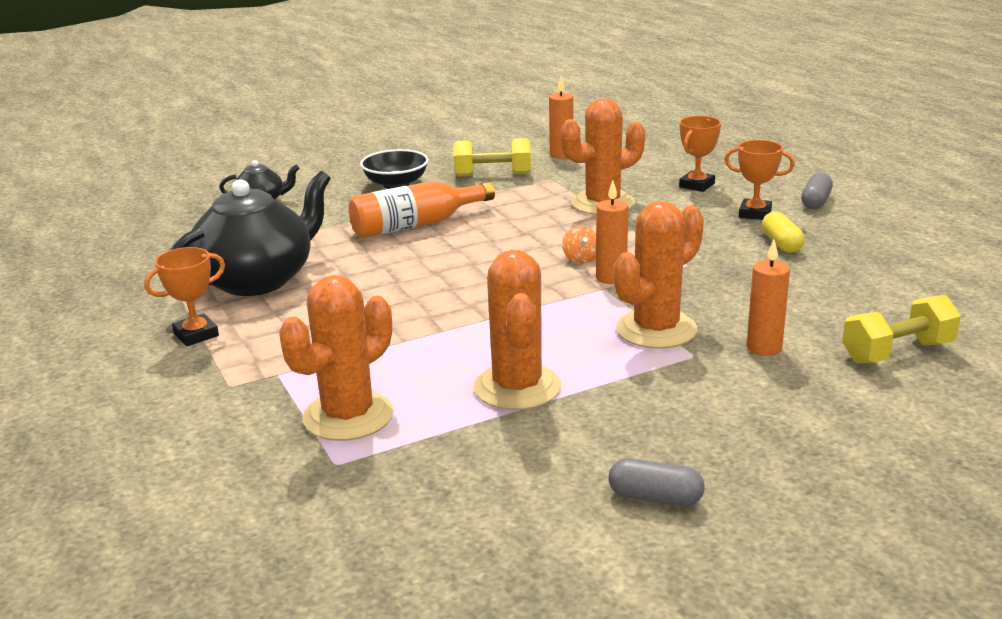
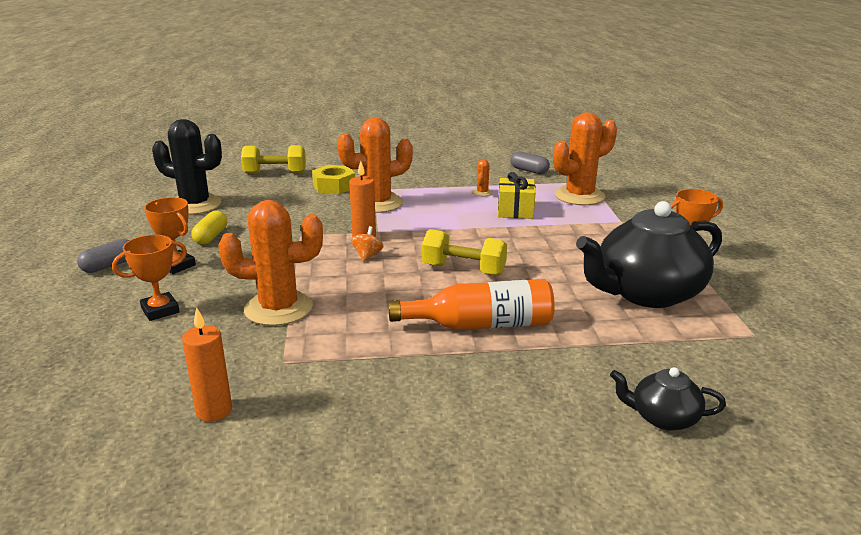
camera: 160 degrees left, 0 degrees up
(396, 184) = (472, 406): black bowl -> none
(443, 360) = (515, 211): none -> yellow gift
(492, 175) = (340, 390): yellow dumbbell -> yellow dumbbell (464, 269)
(517, 387) = (482, 192): orange cactus -> orange cactus, size x0.42
(655, 498) = (455, 153): grey capsule -> grey capsule (529, 171)
(764, 348) = (334, 186): orange candle -> yellow nut
(886, 274) = (195, 205): none -> black cactus

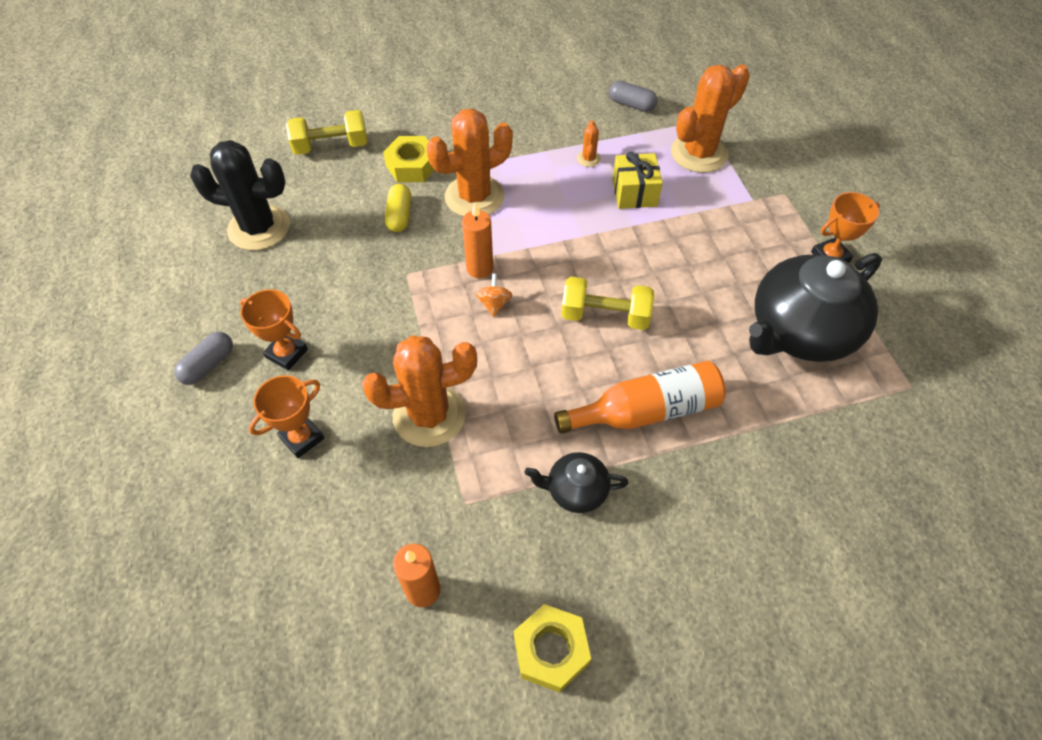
camera: 10 degrees left, 30 degrees up
(211, 237) = (304, 291): yellow capsule -> yellow capsule (399, 216)
(319, 467) = (551, 650): none -> yellow nut
(663, 418) = (843, 527): black teapot -> black teapot (575, 490)

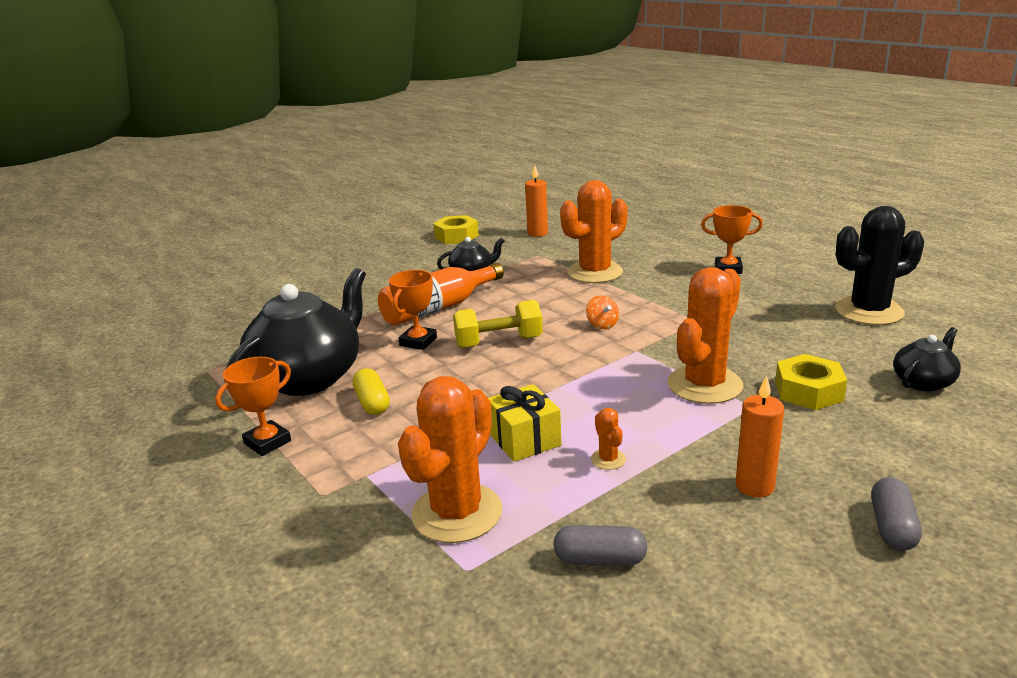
camera: 160 degrees right, 30 degrees down
(208, 365) = (771, 254): grey capsule -> grey capsule (892, 527)
(302, 438) = (666, 249): orange trophy -> orange trophy (418, 341)
(331, 146) = (923, 382): yellow dumbbell -> black teapot
(399, 216) = (759, 351): yellow capsule -> yellow capsule (372, 403)
(479, 268) = (638, 340): orange candle -> orange candle (754, 486)

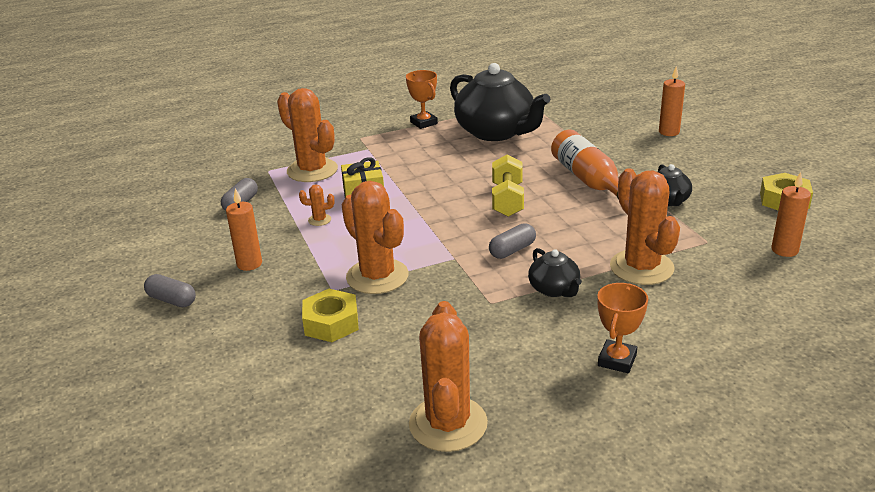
camera: 105 degrees right, 5 degrees up
(317, 284) = (669, 132): none -> orange candle
(372, 403) = (447, 151): yellow capsule -> none
(418, 341) = (528, 169): orange trophy -> none
(602, 325) = (512, 250): orange spinning top -> grey capsule
(869, 311) = (448, 424): black cactus -> orange cactus
(923, 382) = (296, 393): black teapot -> black teapot (554, 289)

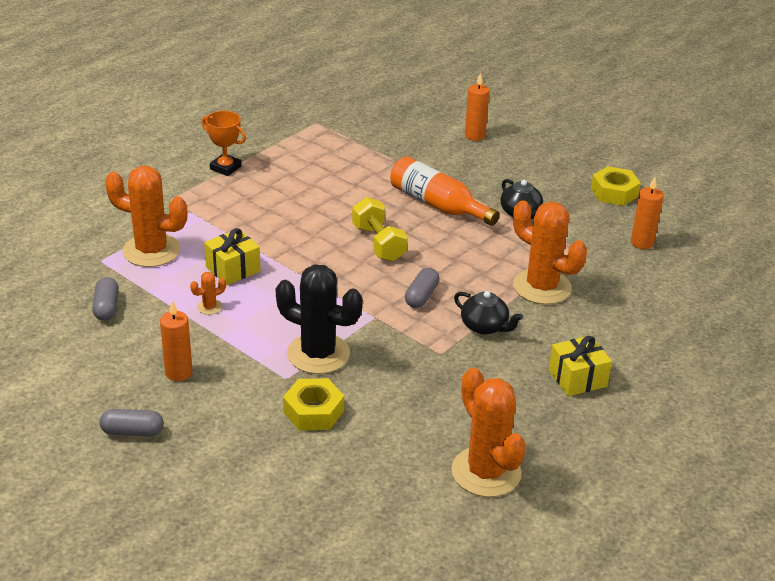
camera: 30 degrees left, 5 degrees up
(377, 276) = (318, 354): orange cactus -> black cactus
(496, 132) = (310, 166): black teapot -> none
(617, 360) = (577, 378): orange trophy -> yellow gift

